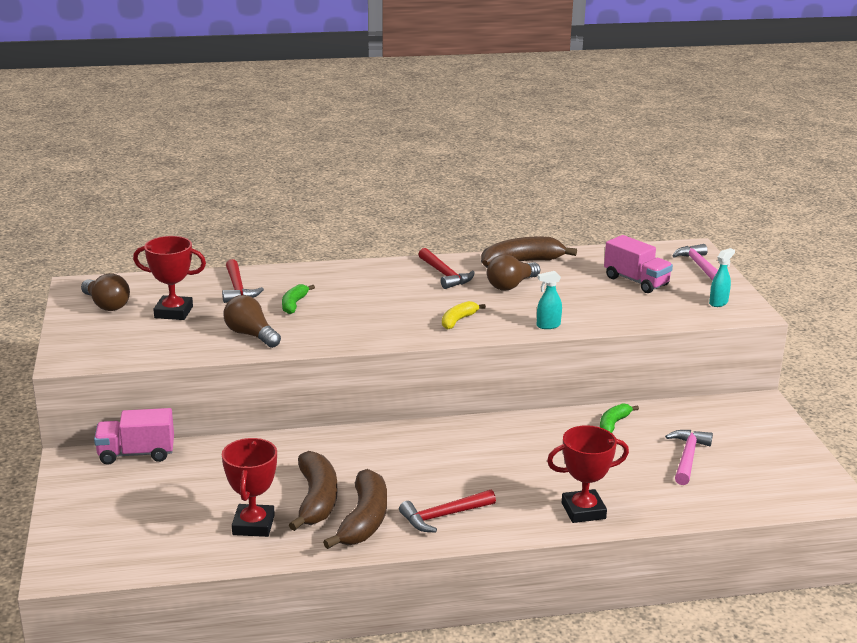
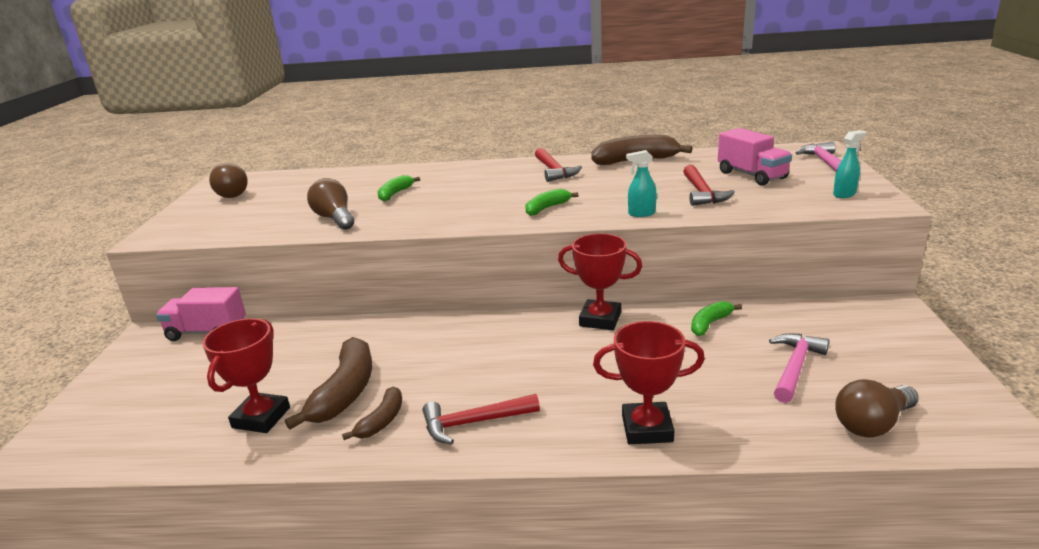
camera: 15 degrees right, 0 degrees up
(173, 312) = (282, 199): red trophy -> red trophy (600, 319)
(238, 289) = (354, 182): red hammer -> red hammer (702, 193)
(364, 520) = (381, 421): brown banana -> brown banana, size x0.56
(458, 320) = (547, 208): yellow banana -> green banana
(511, 285) = (616, 179): brown light bulb -> brown light bulb (872, 424)

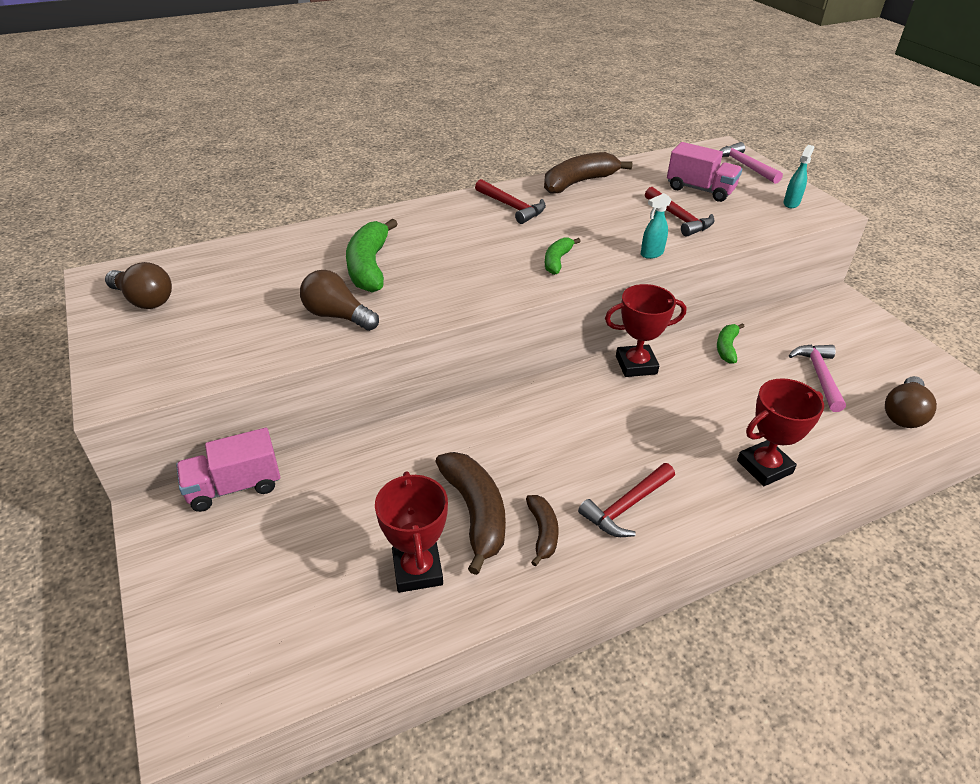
camera: 30 degrees left, 15 degrees up
(395, 194) = (369, 266): green banana -> green banana, size x1.79

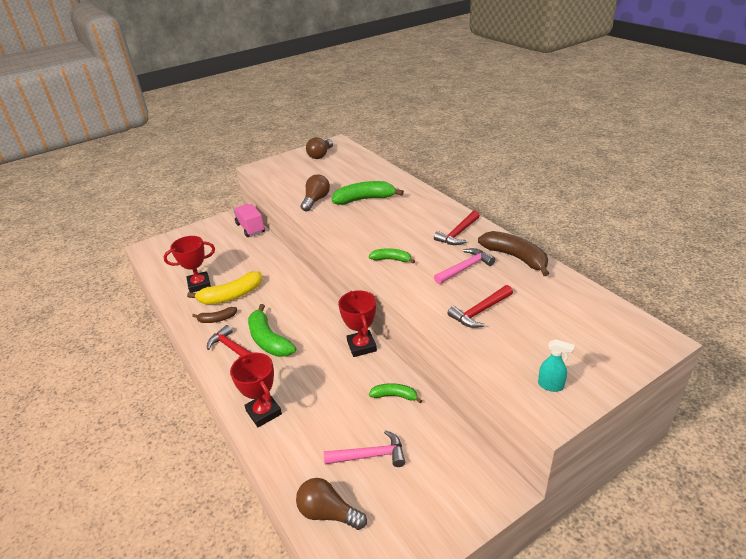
camera: 85 degrees right, 5 degrees down
(475, 513) = (231, 296): brown banana -> yellow banana
(611, 460) = (268, 340): none -> green banana
(651, 254) = (416, 299): turquoise spray bottle -> none
(700, 190) = (543, 323): pink truck -> none
(744, 166) = (622, 354): pink hammer -> pink hammer (465, 268)

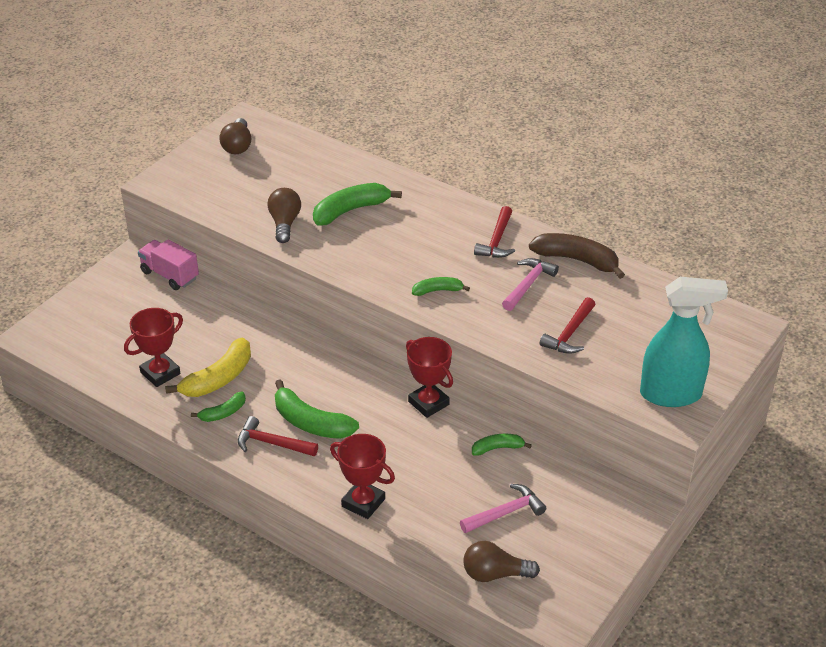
camera: 25 degrees left, 5 degrees up
(217, 319) = (223, 413): brown banana -> green banana
(551, 386) = (671, 394): turquoise spray bottle -> turquoise spray bottle, size x2.44

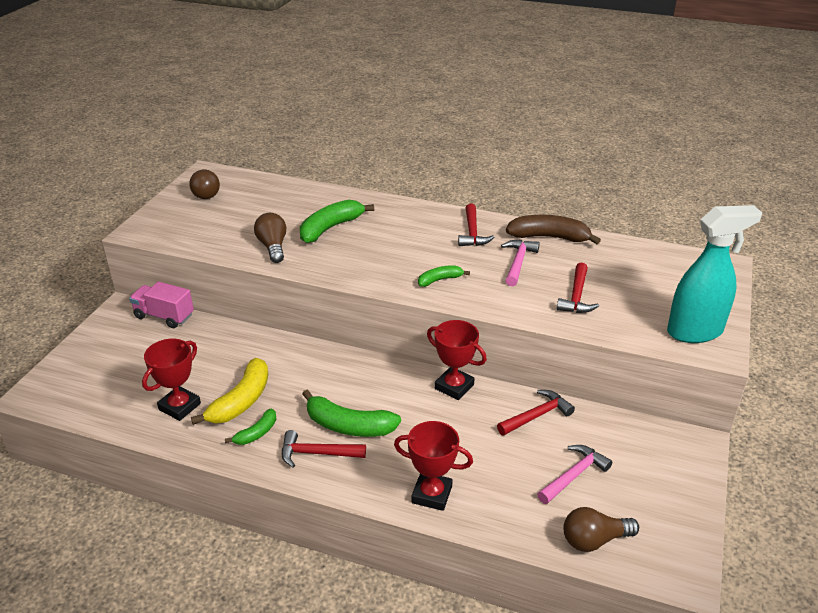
camera: 15 degrees left, 5 degrees down
(497, 448) = (537, 415): green banana -> red hammer

